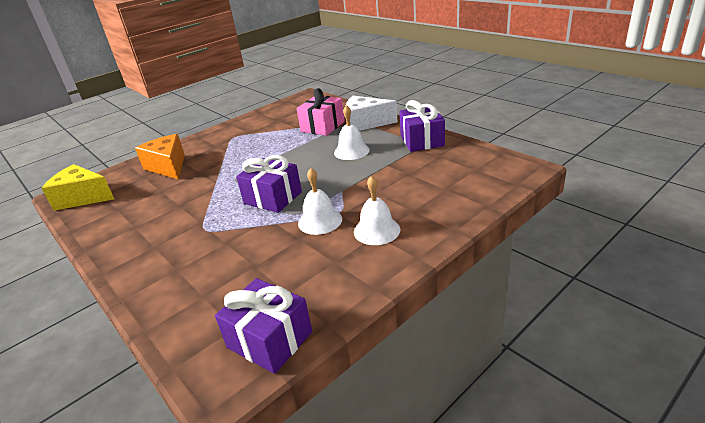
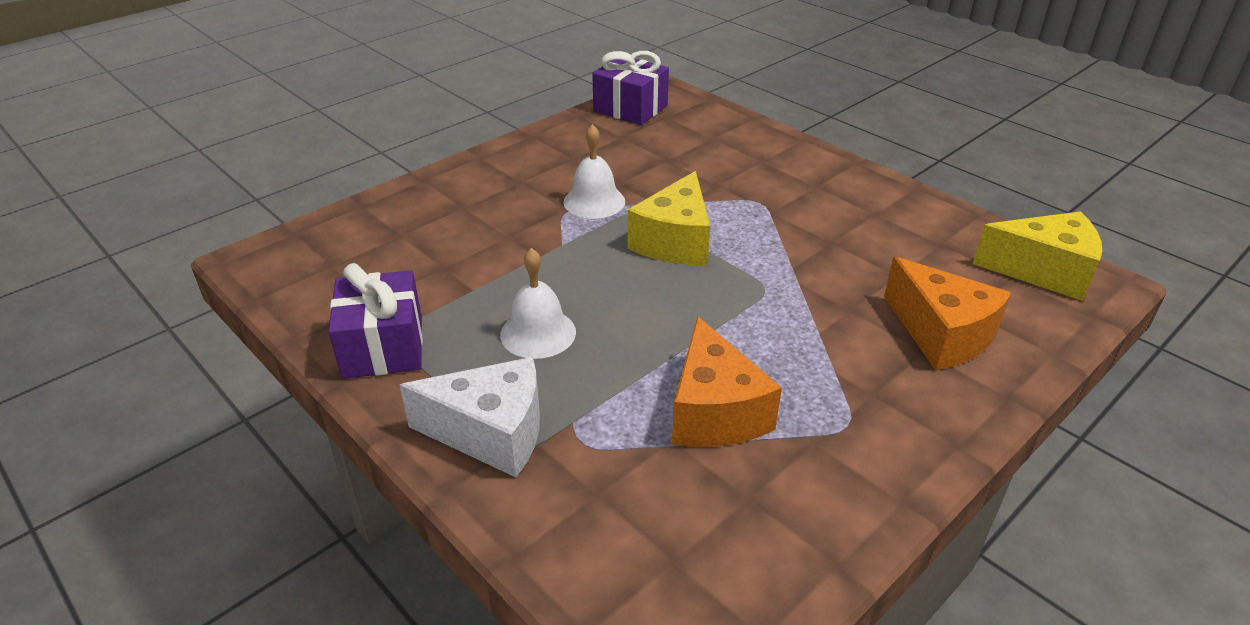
camera: 175 degrees right, 5 degrees up
(273, 198) = (675, 241): purple gift -> yellow cheese
(281, 136) = (714, 411): none -> orange cheese
(322, 126) = (607, 437): pink gift -> none
(376, 230) = (519, 185): white bell -> none

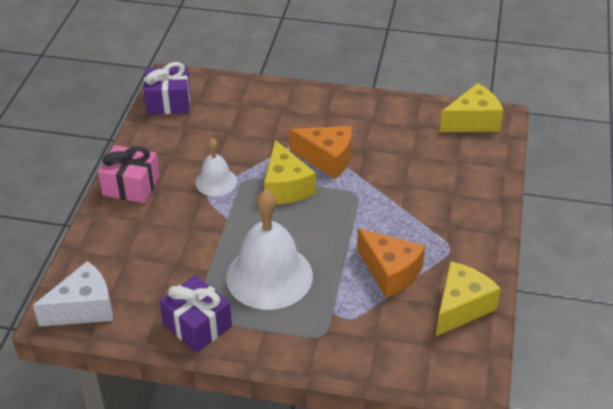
camera: 35 degrees left, 5 degrees up
(491, 433) = (301, 337): white cheese -> white cheese (83, 308)
(494, 169) = (131, 186): none -> pink gift
(538, 333) = (269, 276): white bell -> white bell, size x1.90
(784, 526) = (461, 307): none -> yellow cheese
(940, 334) = (453, 180): orange cheese -> orange cheese (327, 159)

